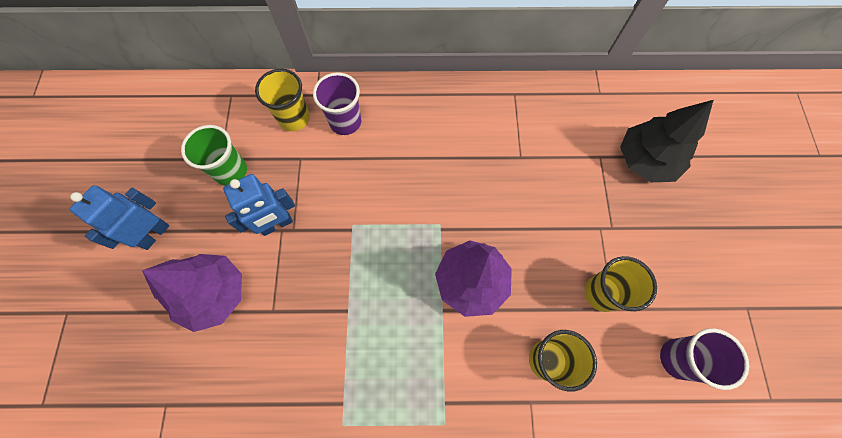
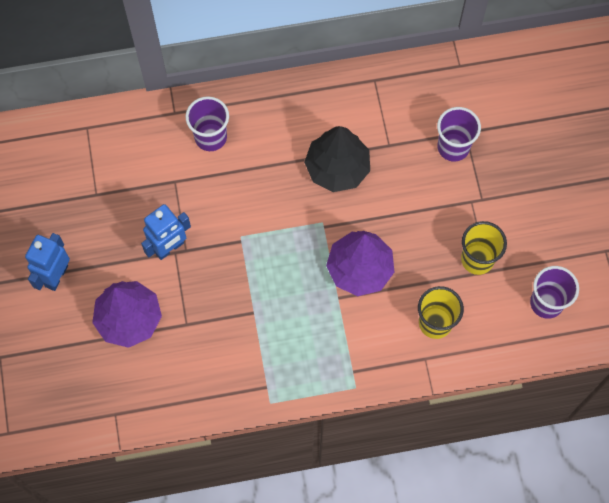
camera: 10 degrees left, 0 degrees up
(231, 171) = (111, 205): green cup -> none
(294, 118) = (158, 141): yellow cup -> none
(586, 169) = (453, 147): none -> purple cup
(645, 160) = (509, 129): black tree -> black tree (337, 168)

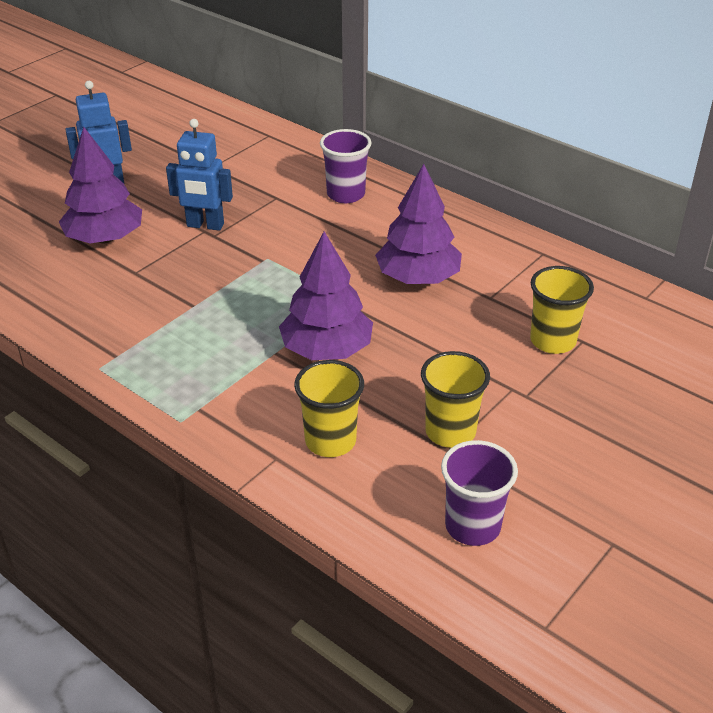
camera: 50 degrees right, 30 degrees down
(337, 168) = (418, 278): black tree -> purple tree
(453, 147) = (552, 341): purple cup -> yellow cup

